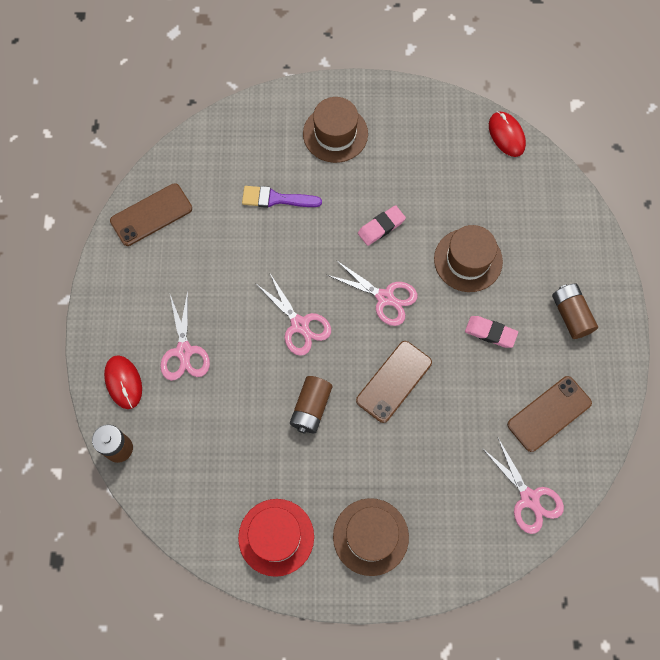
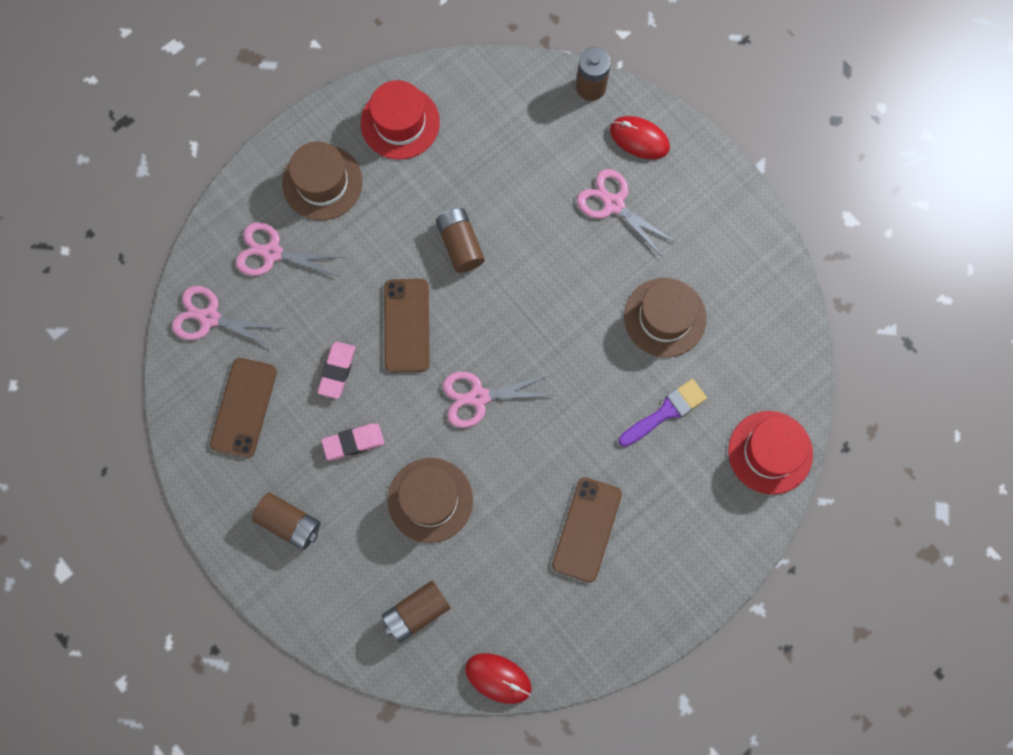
camera: 140 degrees right, 5 degrees up
(151, 215) = (765, 300): brown phone -> brown phone (586, 529)
(237, 130) = (770, 452): none -> red hat
(299, 325) = (534, 308): pink scissors -> pink scissors (272, 253)
(335, 134) = (672, 531): brown hat -> brown hat (665, 317)
(381, 227) = (541, 466): pink eraser -> pink eraser (337, 371)
(528, 204) = (416, 612): none -> brown battery

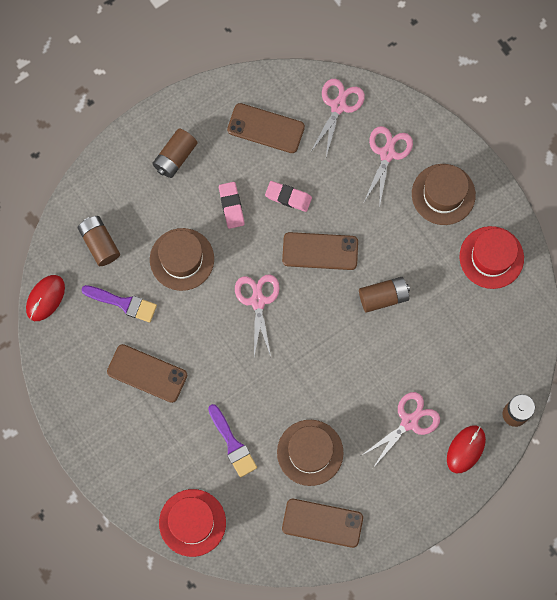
camera: 95 degrees right, 0 degrees up
(496, 571) = (123, 303): none -> purple brush
(749, 296) = (322, 523): none -> brown phone

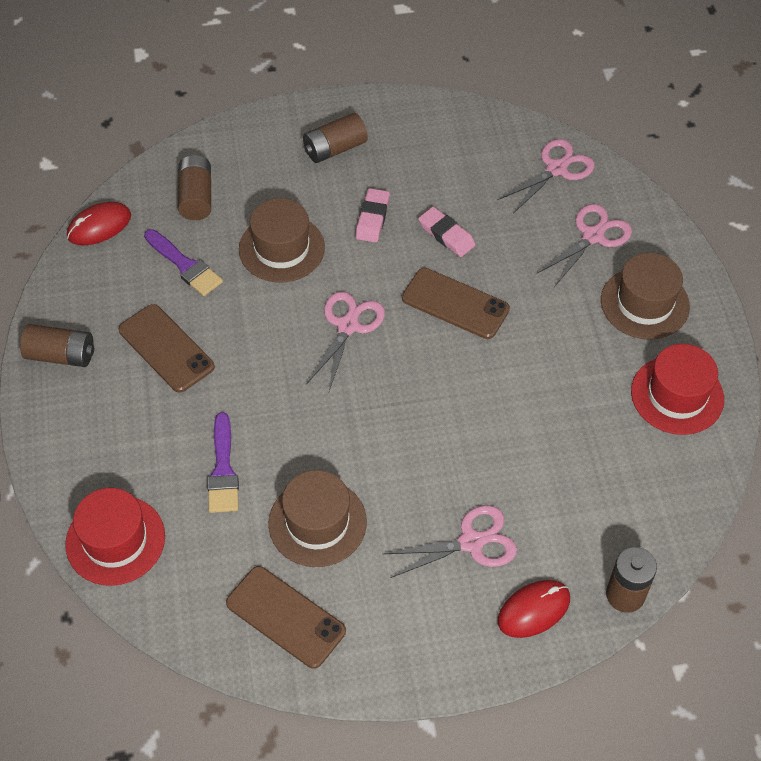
camera: 25 degrees right, 20 degrees down
(266, 128) = (457, 159): brown phone -> none
(383, 297) = (511, 383): brown battery -> brown battery (61, 355)

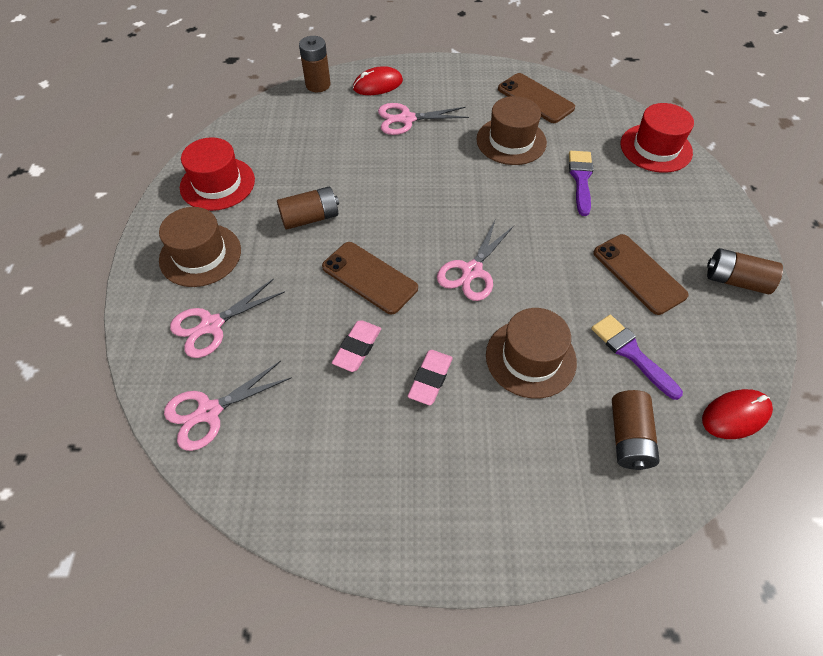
camera: 170 degrees left, 0 degrees up
(335, 149) = (460, 484): brown battery -> brown battery (310, 218)
(446, 235) = (357, 348): pink eraser -> pink eraser turned 60 degrees clockwise

